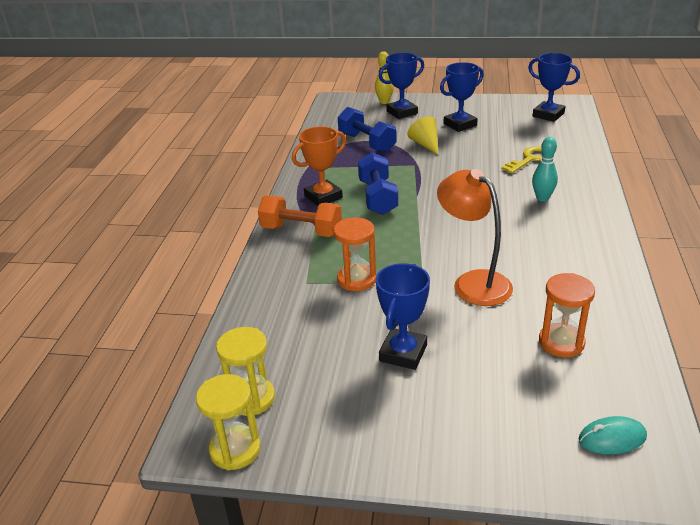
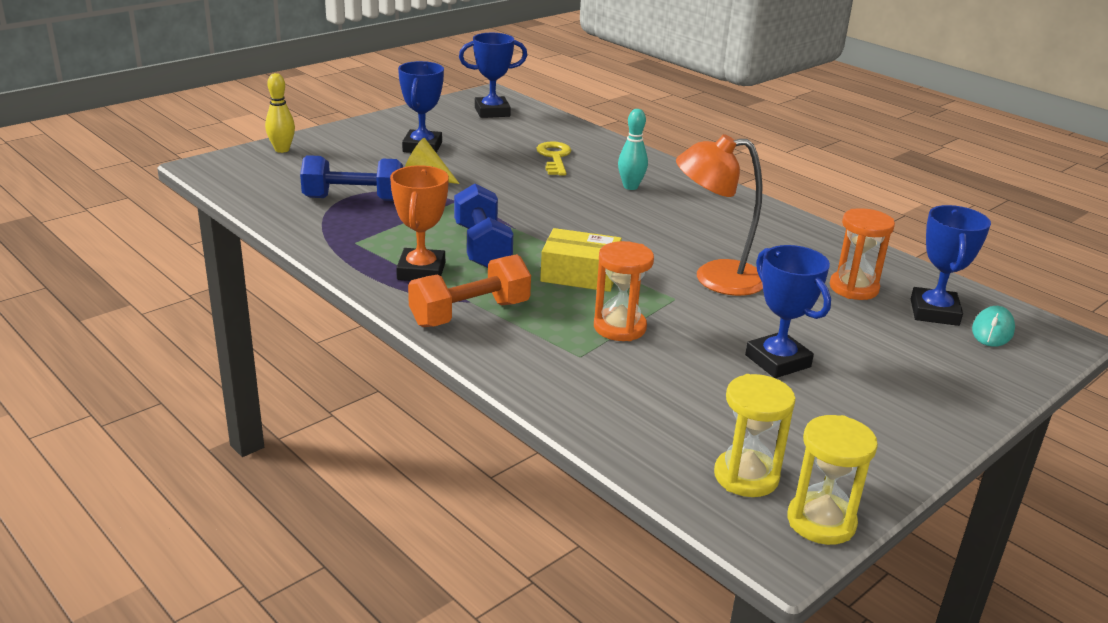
camera: 55 degrees left, 5 degrees down
(378, 197) = (482, 247): blue dumbbell -> blue dumbbell turned 45 degrees clockwise
(397, 238) = (580, 274): none -> yellow box
(402, 112) = (329, 155): blue trophy -> blue trophy (934, 312)

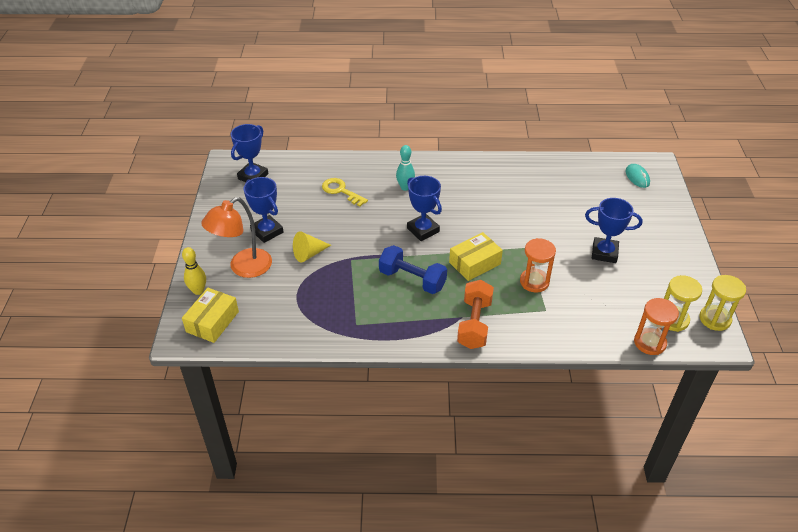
camera: 45 degrees left, 15 degrees up
(247, 171) = (212, 322): none -> yellow box
(354, 199) = (303, 296): blue dumbbell -> none
(421, 271) = (415, 317): orange trophy -> none
(714, 278) = (522, 223): orange lamp -> orange lamp (243, 268)
(854, 288) = (571, 189): orange hourglass -> orange hourglass (650, 343)
(934, 312) = (610, 181): blue trophy -> blue trophy (423, 230)

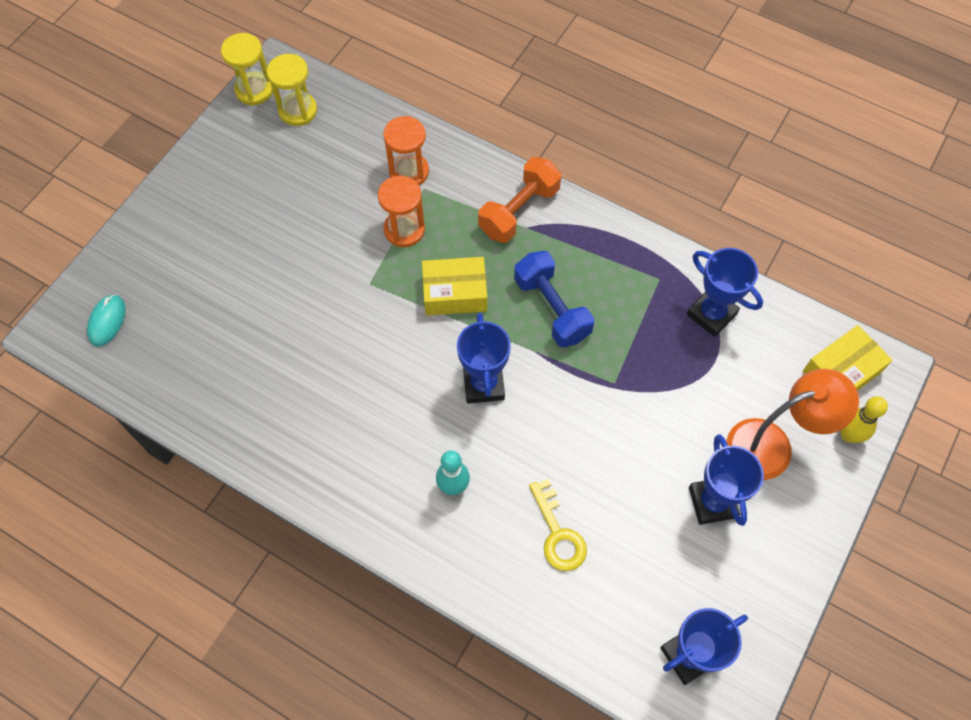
camera: 150 degrees left, 20 degrees up
(309, 254) = (668, 424): yellow cone -> none
(604, 253) = (282, 226): blue trophy -> blue trophy (711, 314)
(650, 343) = (349, 100): orange hourglass -> orange hourglass (409, 172)

